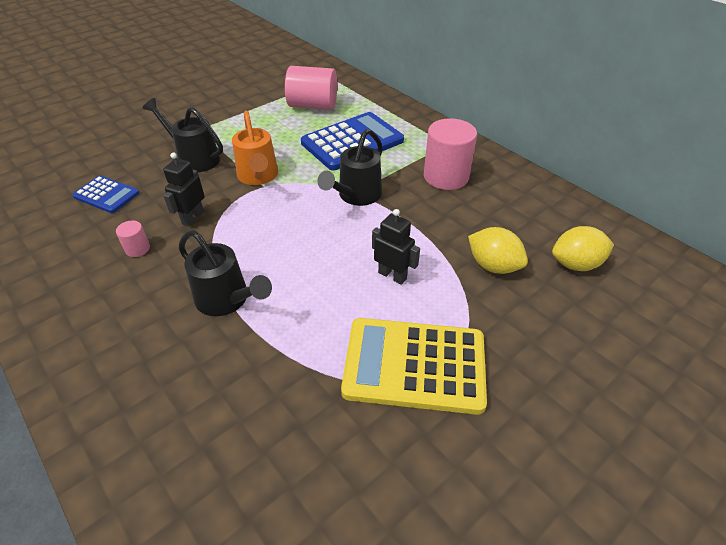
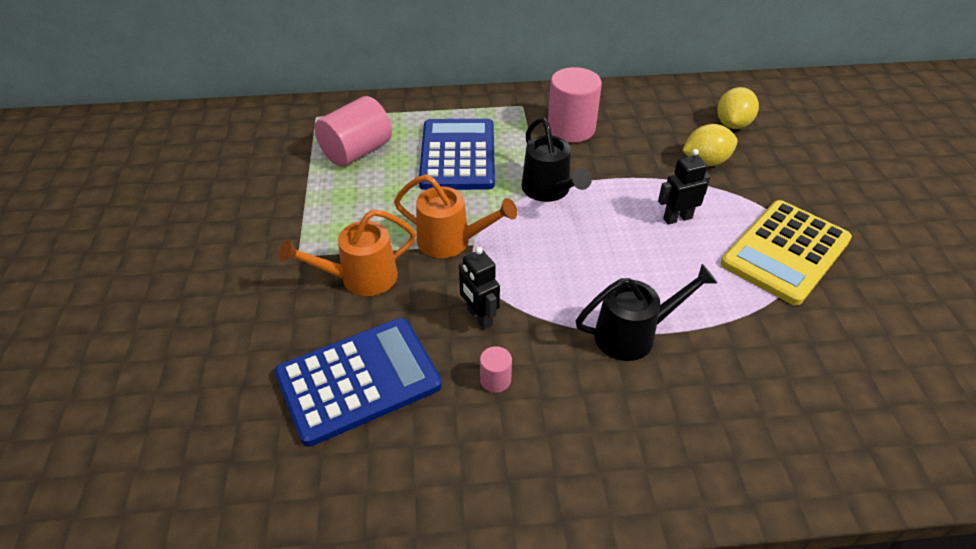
camera: 55 degrees left, 0 degrees up
(106, 195) = (358, 380): blue calculator -> blue calculator, size x1.83
(194, 158) = (360, 278): black watering can -> orange watering can

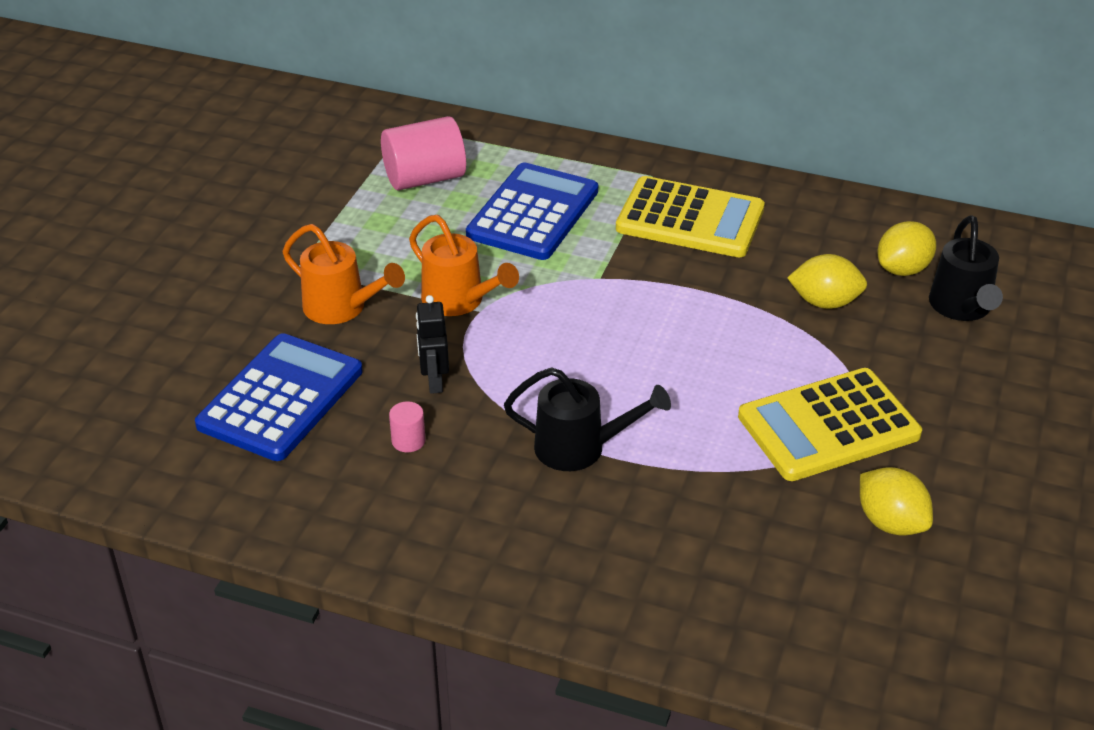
camera: 25 degrees right, 5 degrees down
(358, 380) = (281, 398): blue calculator -> blue calculator turned 60 degrees counterclockwise
(360, 278) = (342, 308): orange watering can -> orange watering can turned 150 degrees counterclockwise
(549, 191) = (607, 281): black watering can -> black watering can (961, 308)
(571, 129) = (690, 219): pink cylinder -> yellow calculator
(677, 218) = (731, 353): black robot -> none
(888, 313) = (890, 522): none -> yellow lemon

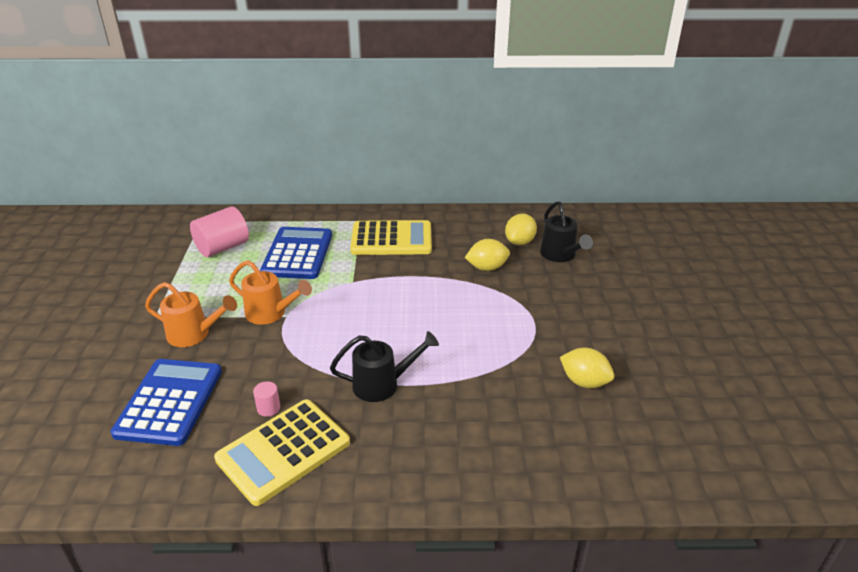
camera: 20 degrees left, 5 degrees down
(434, 381) = (272, 366): black robot -> none
(828, 426) = (522, 335): yellow calculator -> yellow calculator (283, 451)

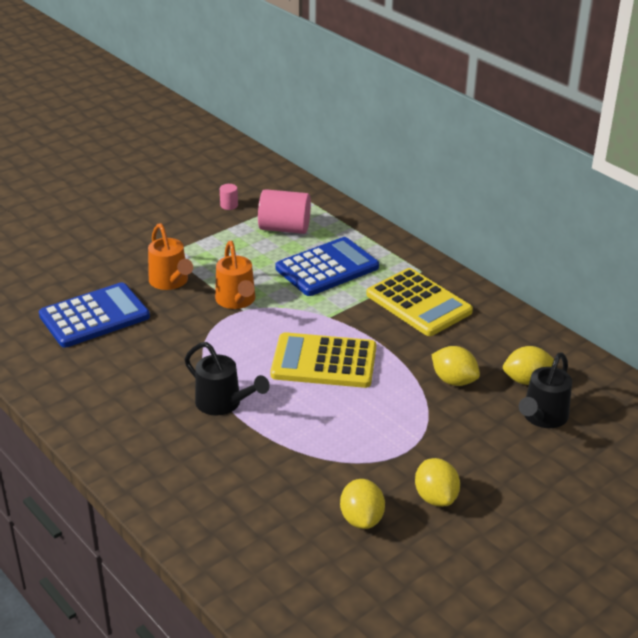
camera: 50 degrees right, 0 degrees up
(268, 408) = (136, 363): pink cylinder -> pink cylinder (229, 205)
(283, 451) = (104, 395): yellow calculator -> yellow calculator (324, 362)
(593, 337) = (435, 497): none -> yellow lemon

